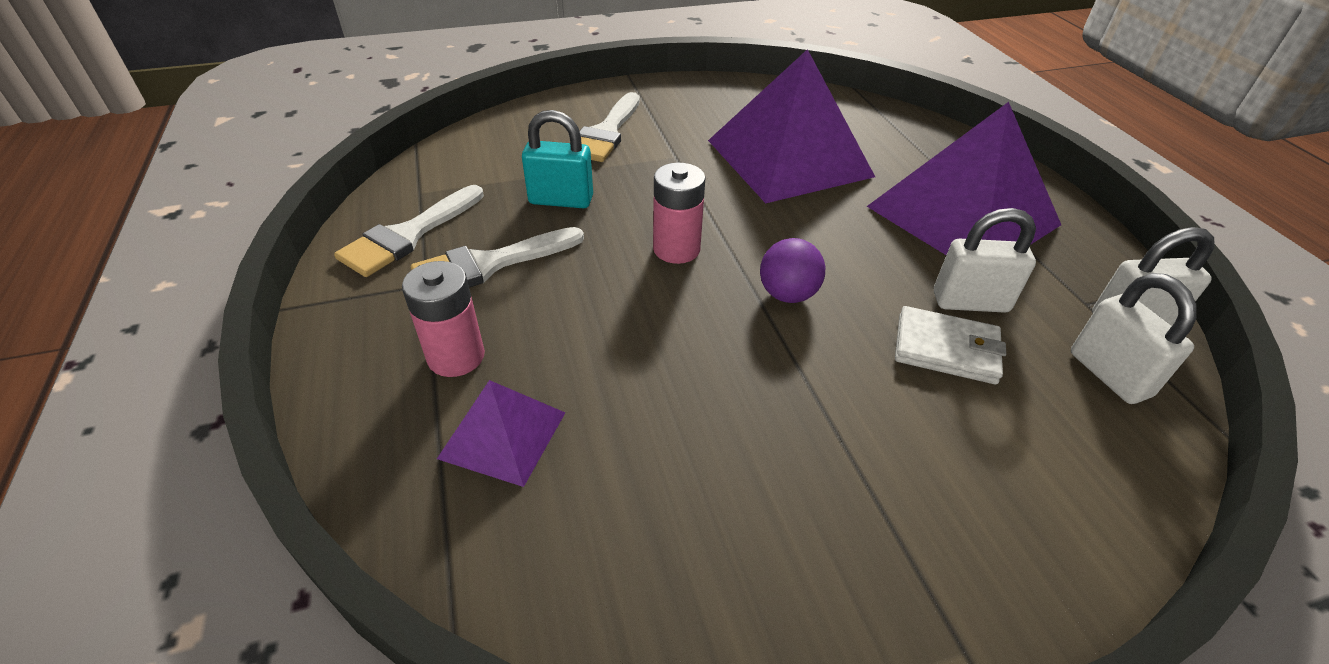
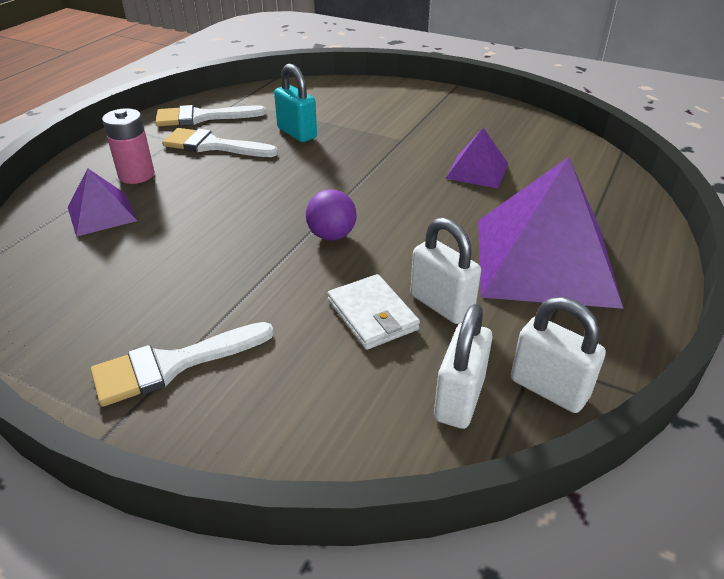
camera: 45 degrees right, 5 degrees down
(606, 133) = (383, 111): white brush -> white brush (172, 365)
(676, 249) = (313, 183): pink battery -> none
(789, 158) = (477, 170): purple pyramid -> purple pyramid, size x0.49

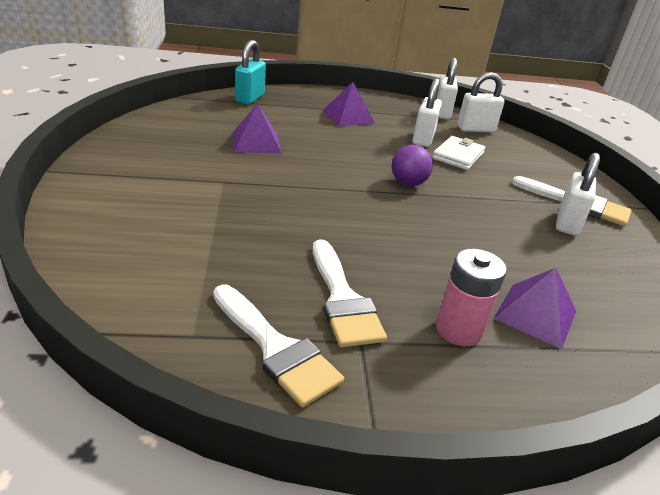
camera: 125 degrees left, 5 degrees down
(156, 320) = (567, 223): none -> white padlock
(297, 133) = (260, 246): turquoise padlock -> turquoise padlock (250, 98)
(544, 260) = (348, 116): purple pyramid -> purple pyramid, size x0.49

